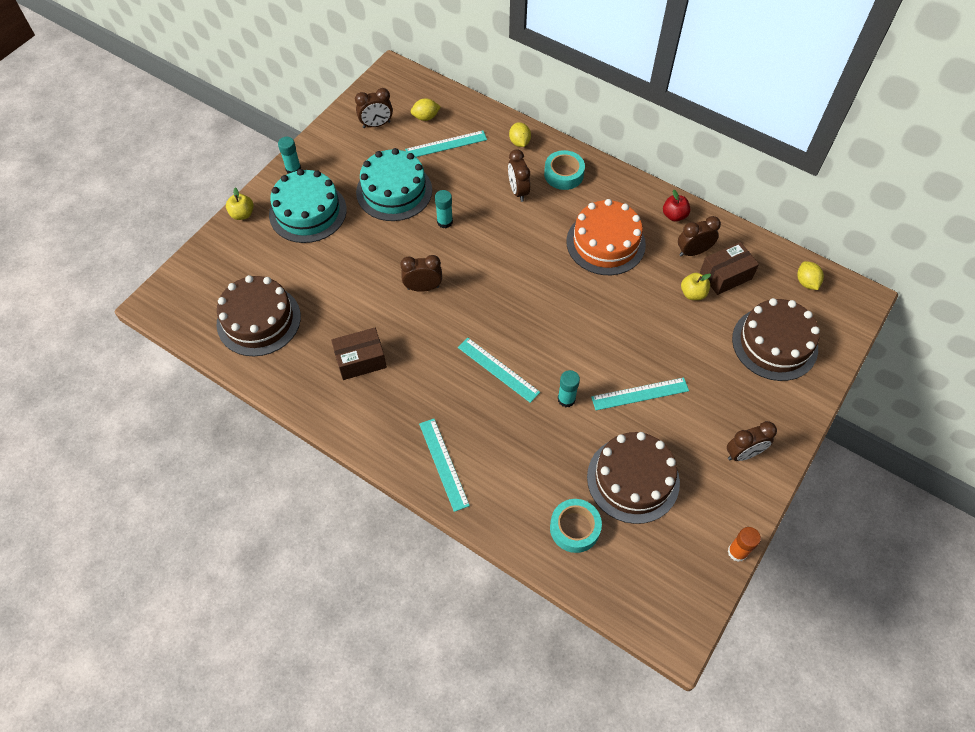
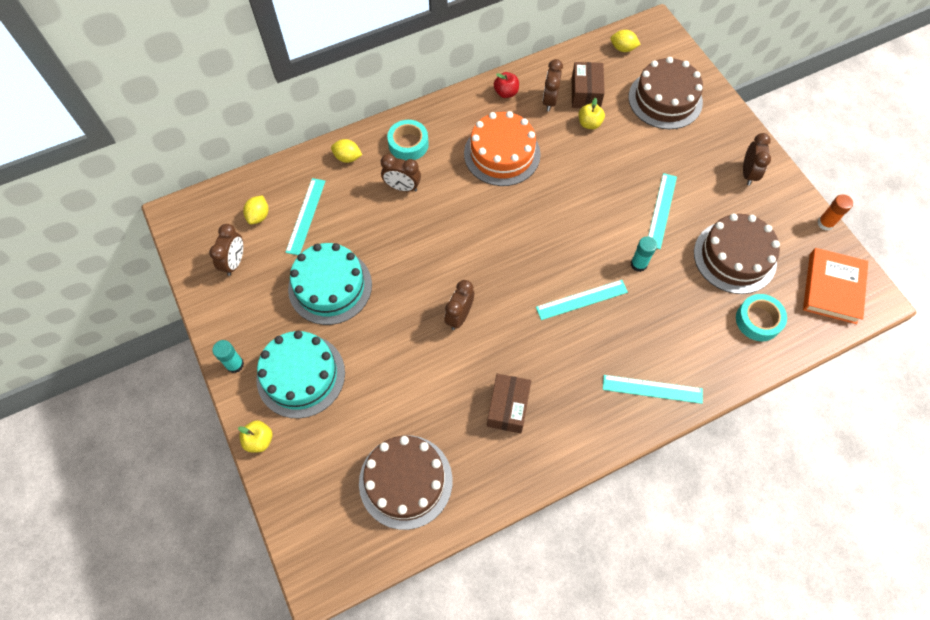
camera: 60 degrees left, 5 degrees up
(444, 222) = (396, 262): turquoise glue stick -> none
(661, 587) = (832, 288): none -> orange book

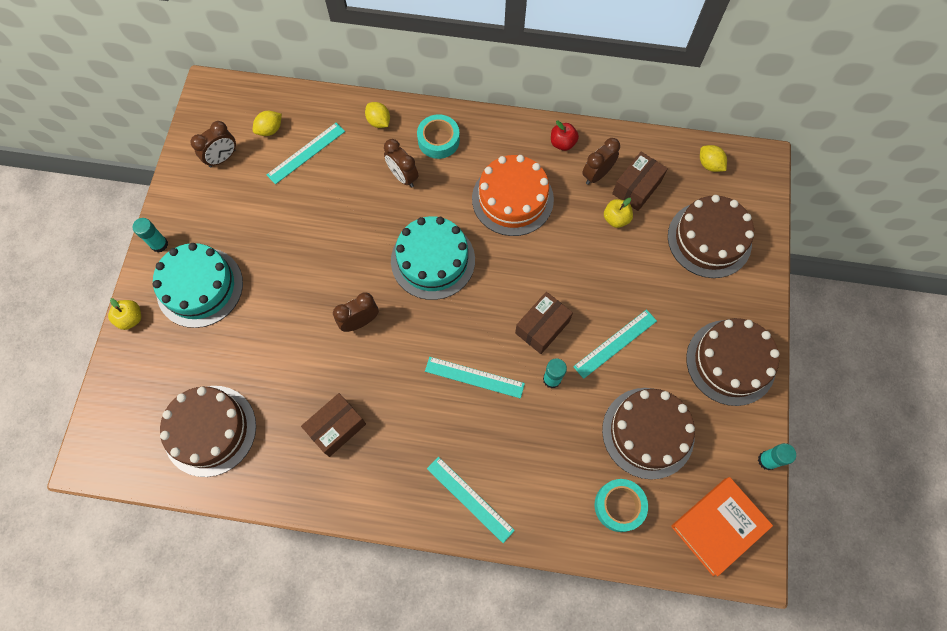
camera: 35 degrees right, 5 degrees up
(330, 286) = (278, 227): turquoise cake -> turquoise cake (433, 260)
(601, 232) = (542, 327): none -> brown box
(748, 173) = (730, 362): brown clock -> brown cake
(825, 223) = (767, 460): orange glue stick -> turquoise glue stick

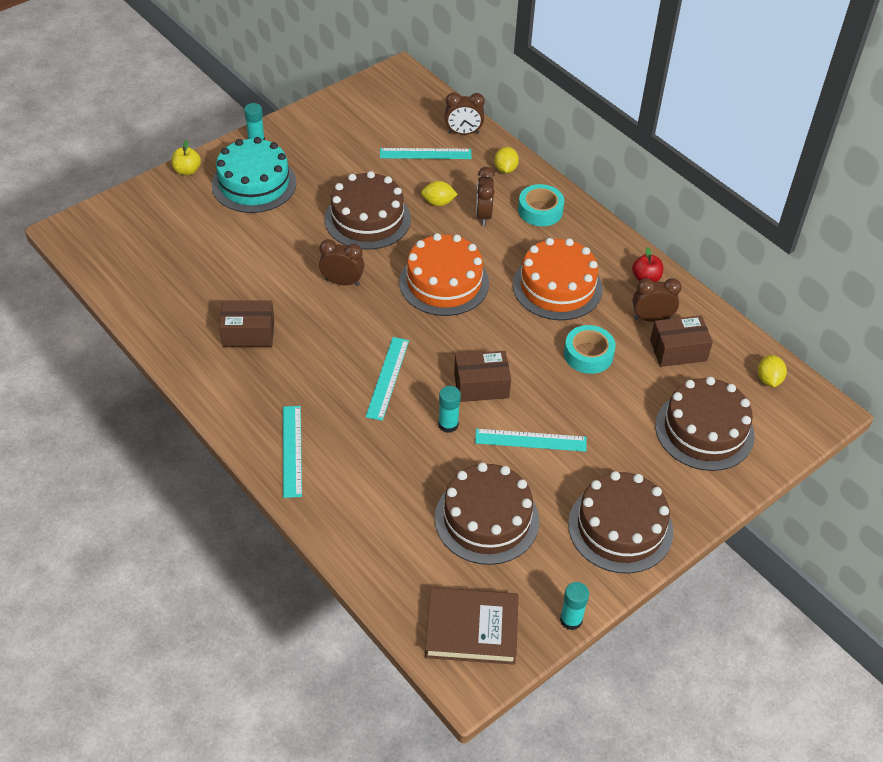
camera: 40 degrees right, 20 degrees down
(210, 430) = (162, 271): brown cake -> brown cake (367, 219)
(222, 158) = (360, 119): brown clock -> brown clock (463, 133)
(270, 130) = (415, 123): yellow lemon -> yellow lemon (438, 203)
(433, 260) = (444, 282): turquoise cake -> orange cake
(474, 377) = (388, 378): turquoise ruler -> turquoise ruler turned 45 degrees clockwise
(616, 219) = (633, 359): yellow apple -> none
(619, 506) = (403, 548): turquoise tape -> turquoise tape (588, 354)
(718, 526) = (471, 629): orange book -> brown book

